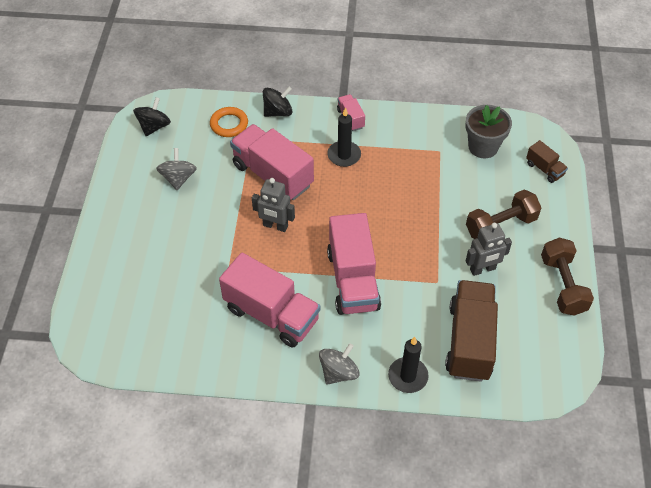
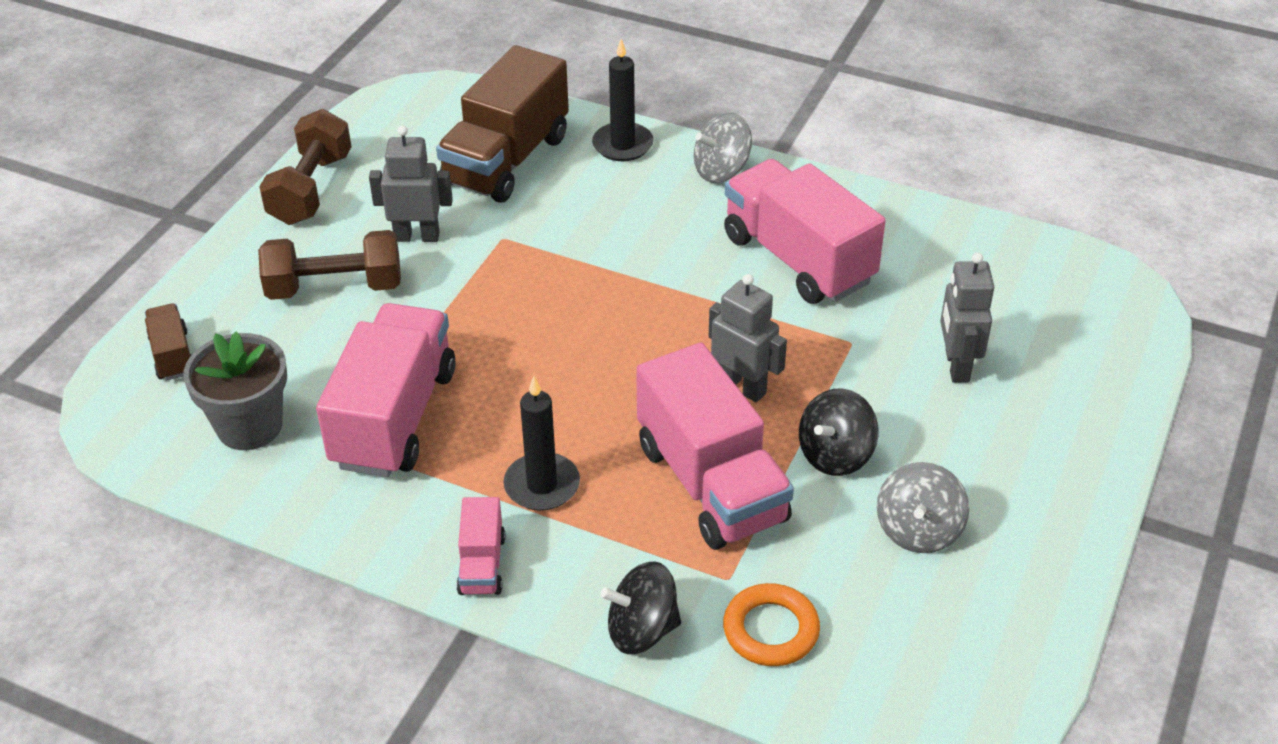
camera: 160 degrees left, 10 degrees down
(154, 126) = (958, 676): black spinning top -> black spinning top (835, 455)
(173, 267) = (956, 366): none -> grey robot
(353, 280) = (640, 272): pink truck -> pink truck (394, 418)

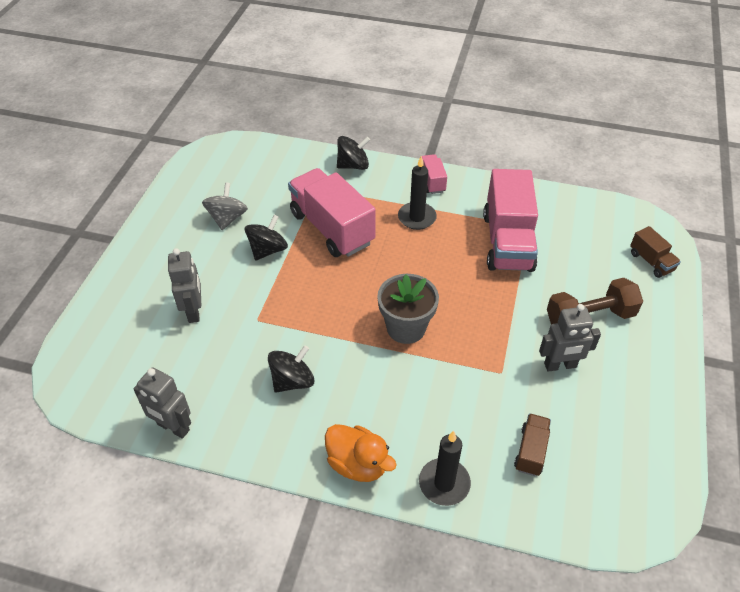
camera: 170 degrees right, 5 degrees up
(249, 426) = (580, 228): grey flower pot -> grey flower pot (406, 328)
(311, 189) = (660, 399): brown dumbbell -> none
(506, 160) = (531, 451): brown truck -> brown truck, size x0.47
(721, 170) = (358, 464): grey spinning top -> orange duck
(742, 387) = (321, 282): grey robot -> grey robot (173, 427)
(770, 630) = (297, 171): orange ring -> none
(798, 259) = (292, 381): pink truck -> black spinning top

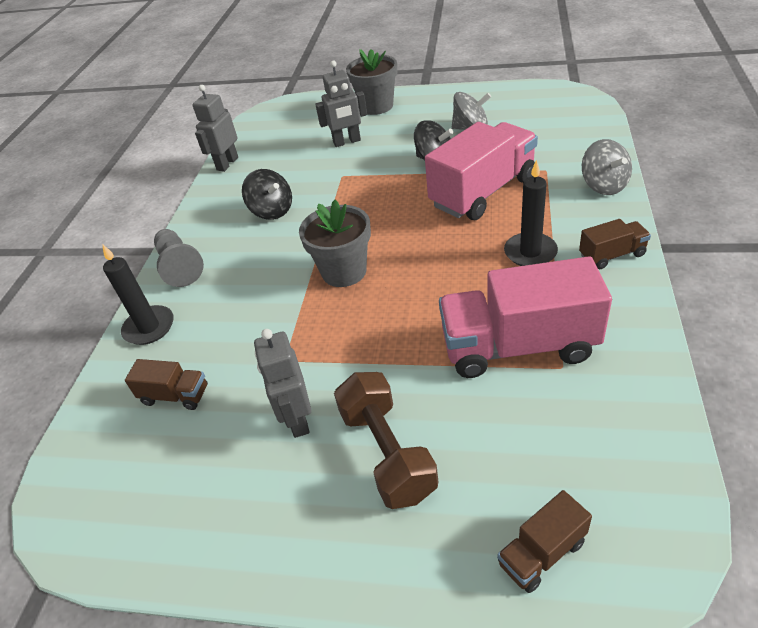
camera: 90 degrees right, 5 degrees down
(134, 280) = (376, 106): none -> grey flower pot
(353, 165) = (604, 185): black spinning top -> grey spinning top
(358, 464) = (179, 267): orange duck -> grey pawn
(432, 181) = (612, 255): pink truck -> brown truck

